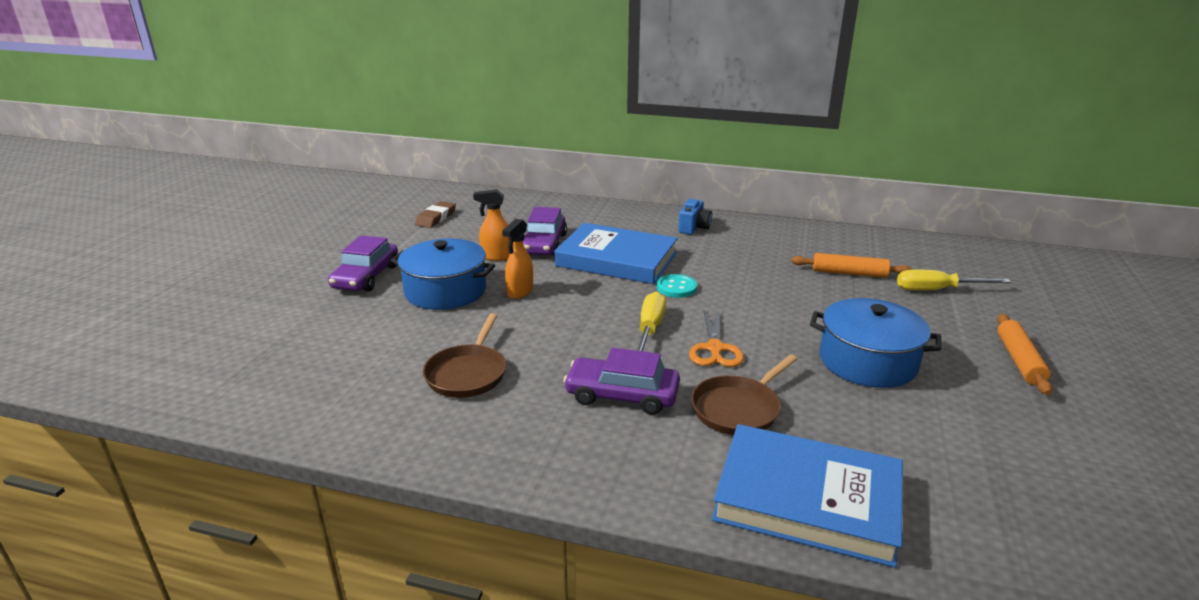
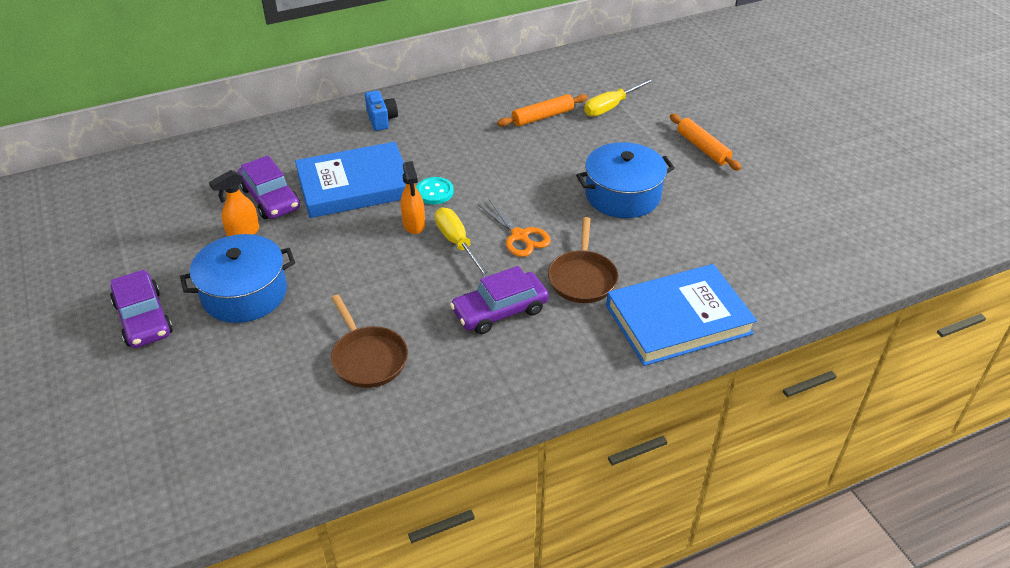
camera: 40 degrees left, 15 degrees up
(436, 218) = (118, 216): brown eraser -> none
(520, 292) = (313, 260): orange spray bottle -> orange spray bottle (414, 225)

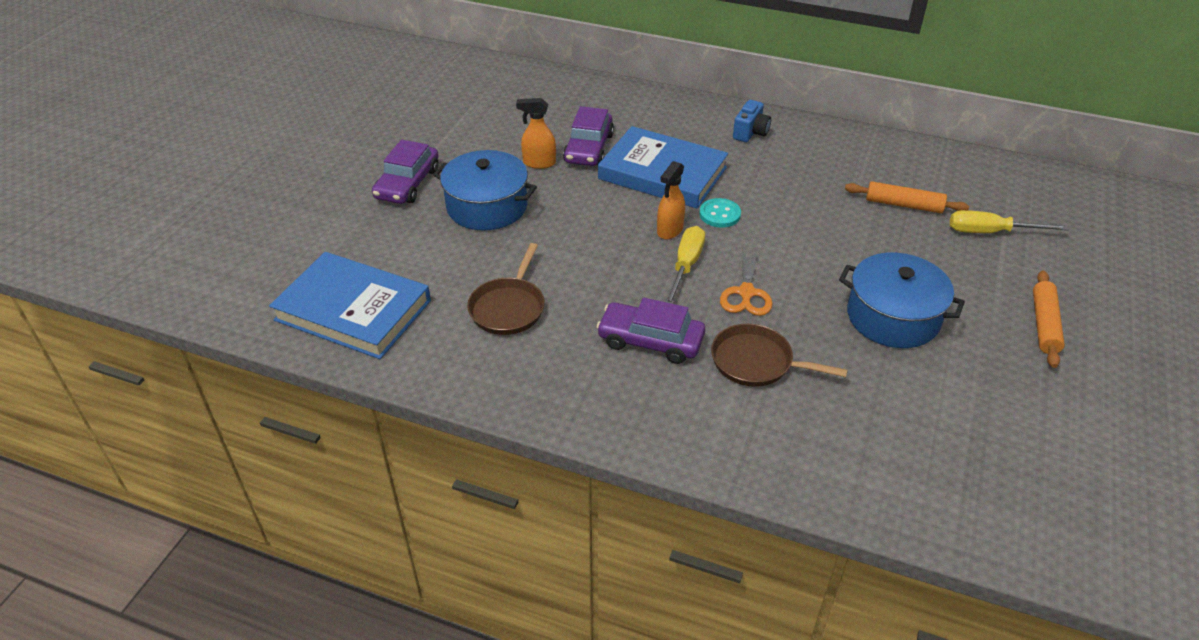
camera: 45 degrees right, 0 degrees up
(582, 278) = (756, 362): brown pan -> brown pan turned 60 degrees clockwise
(678, 319) = (800, 458): blue book -> blue book (353, 310)

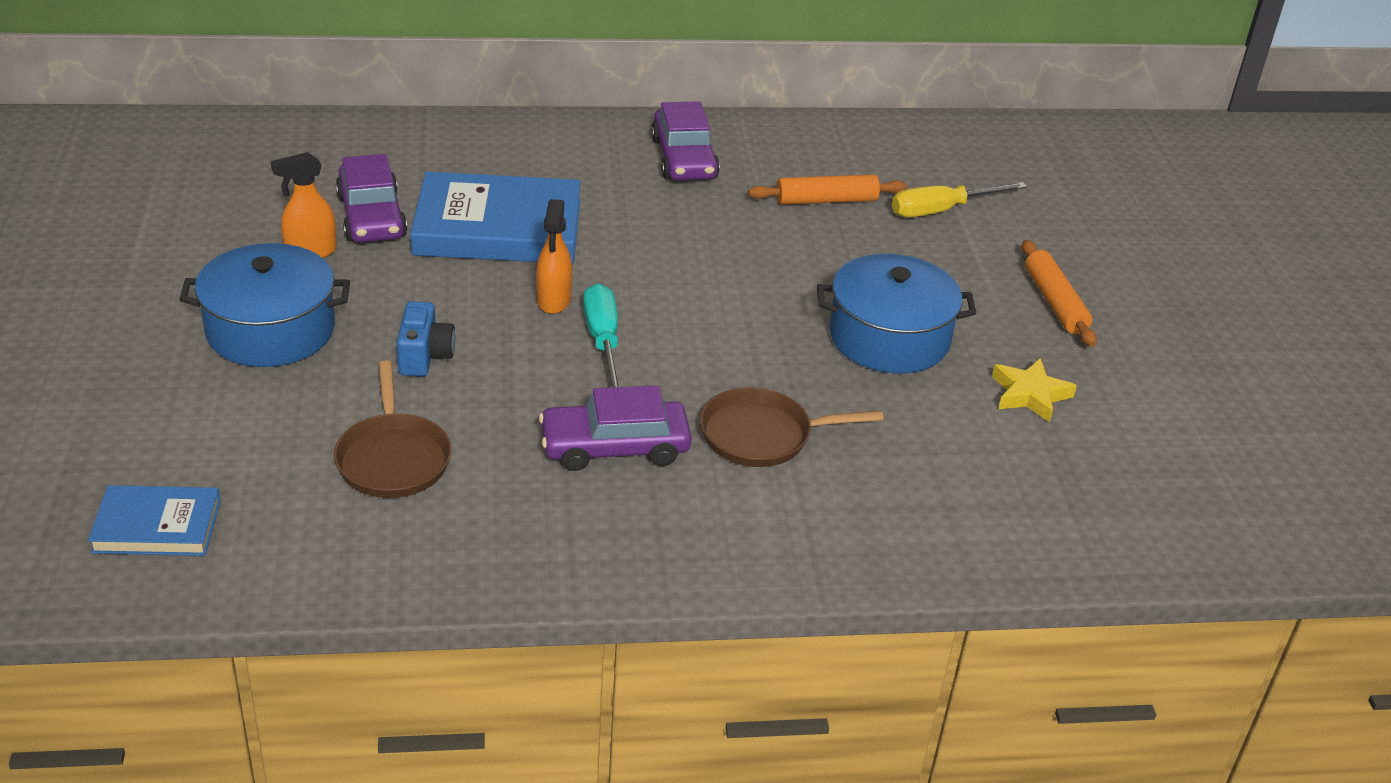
camera: 30 degrees left, 5 degrees down
(353, 310) = (157, 526): blue book -> blue book, size x0.55
(407, 184) = (122, 327): purple car -> purple car (684, 159)
(685, 266) = (603, 341): yellow screwdriver -> turquoise screwdriver
(719, 214) = (607, 264): turquoise button -> none
(746, 293) = (700, 355): orange scissors -> none
(750, 132) = (584, 149): blue camera -> blue camera (424, 356)
(981, 390) = (1030, 395): none -> yellow star

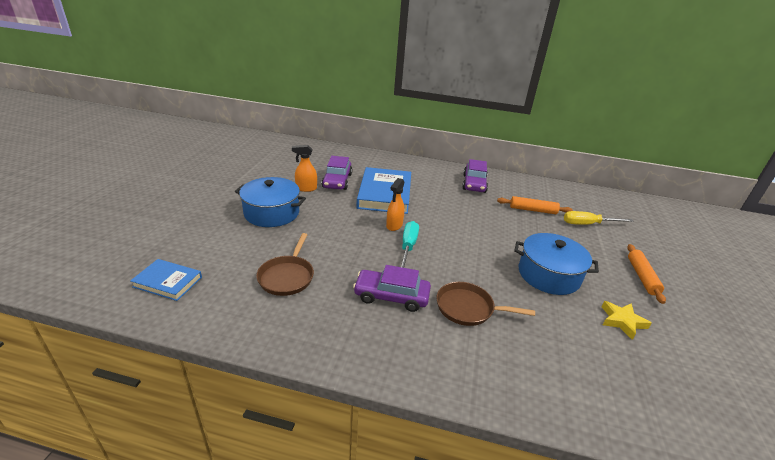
camera: 20 degrees right, 5 degrees down
(424, 356) = (327, 236): blue camera -> none
(498, 228) = (385, 194): blue book -> blue book turned 75 degrees clockwise

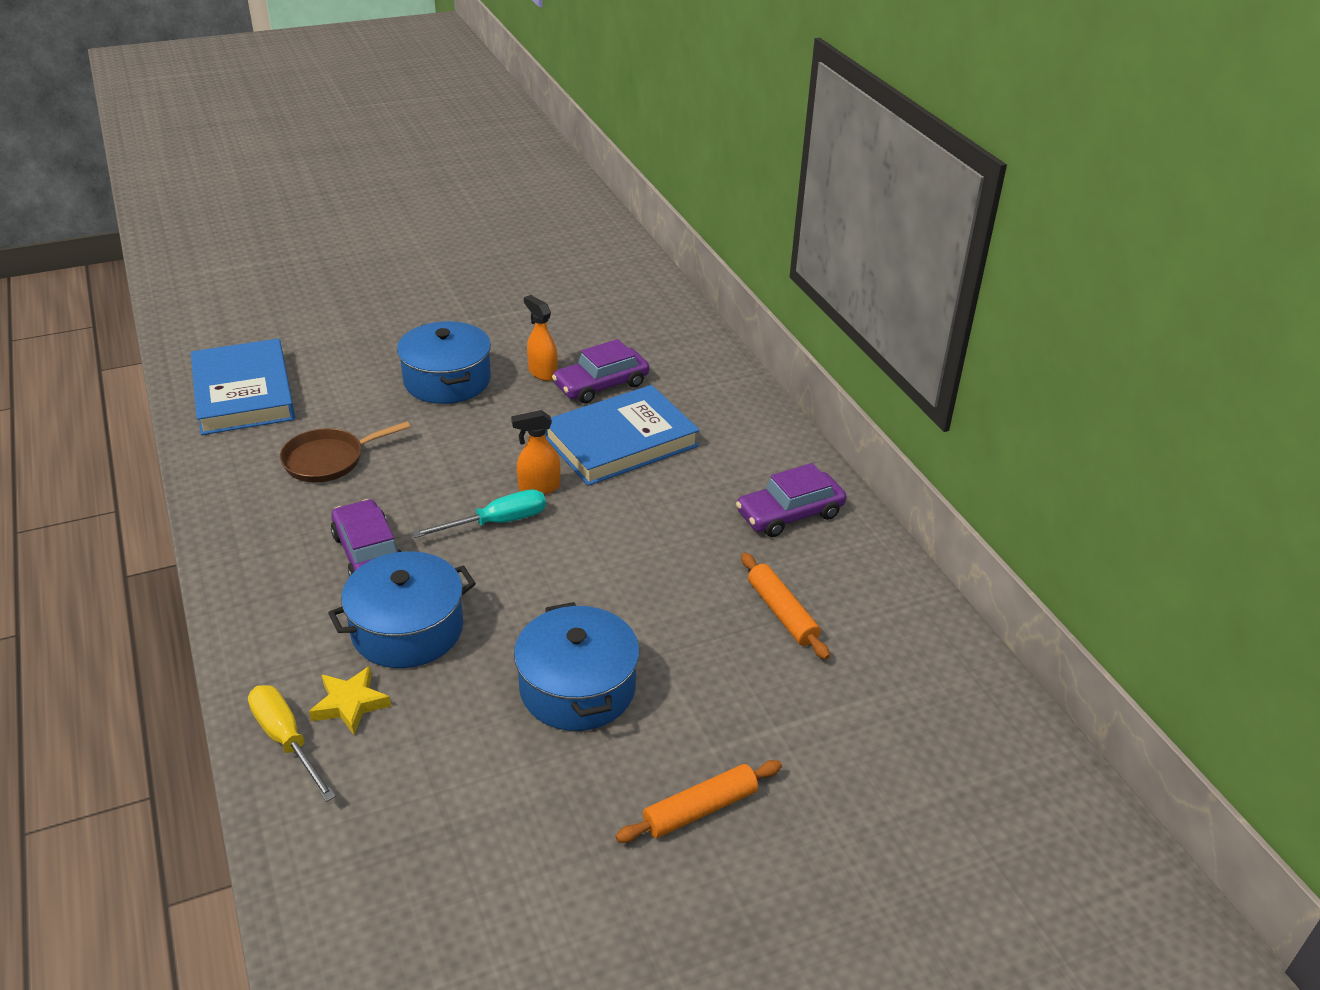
camera: 55 degrees right, 5 degrees up
(168, 282) = (243, 393): blue book -> blue book, size x1.82
(468, 308) = (407, 629): brown pan -> blue pot
(587, 224) = (820, 698): yellow screwdriver -> yellow screwdriver (286, 740)
(622, 321) = (528, 803): yellow star -> yellow star (350, 704)

